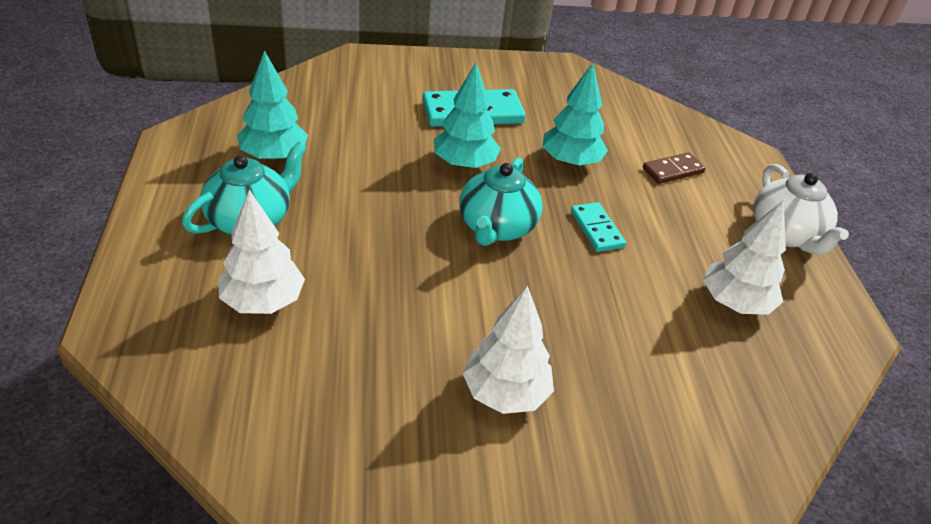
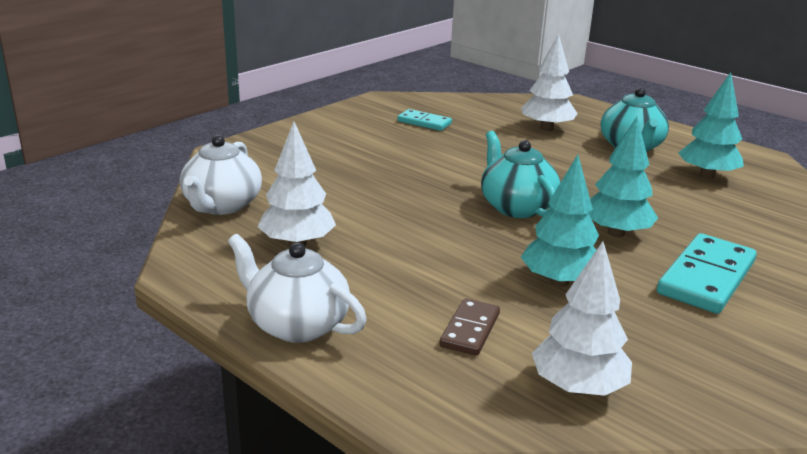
camera: 140 degrees right, 15 degrees down
(505, 393) = (383, 148): white tree -> white tree (578, 387)
(596, 229) = (455, 240): turquoise domino -> turquoise domino (424, 122)
(781, 402) = (222, 205): none -> white teapot

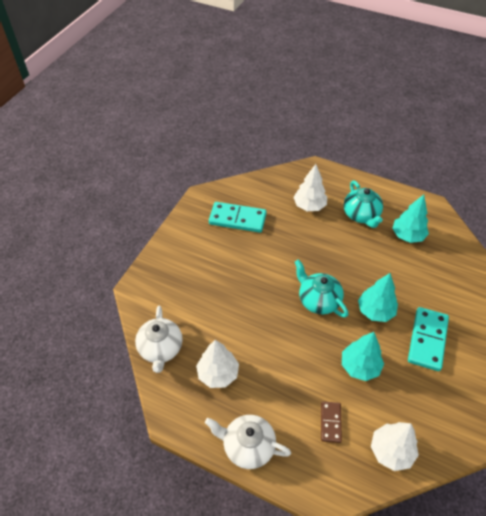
camera: 15 degrees left, 25 degrees up
(424, 122) = (237, 219): turquoise domino -> turquoise domino, size x1.76

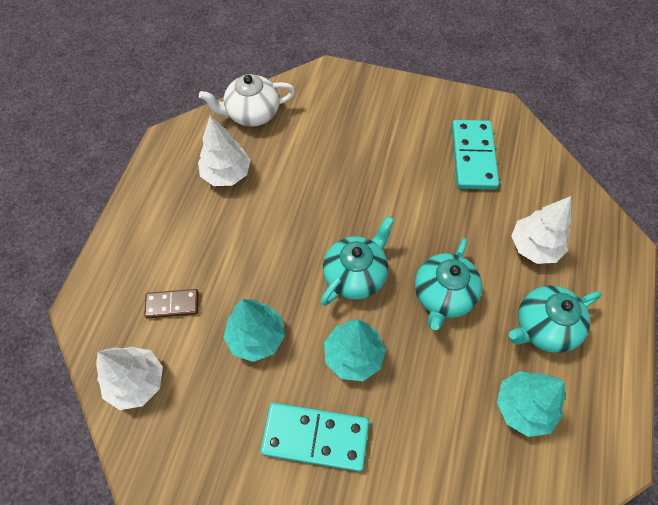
camera: 80 degrees right, 10 degrees up
(247, 446) = (139, 217): white teapot -> none
(337, 256) = (443, 295): none -> turquoise teapot

